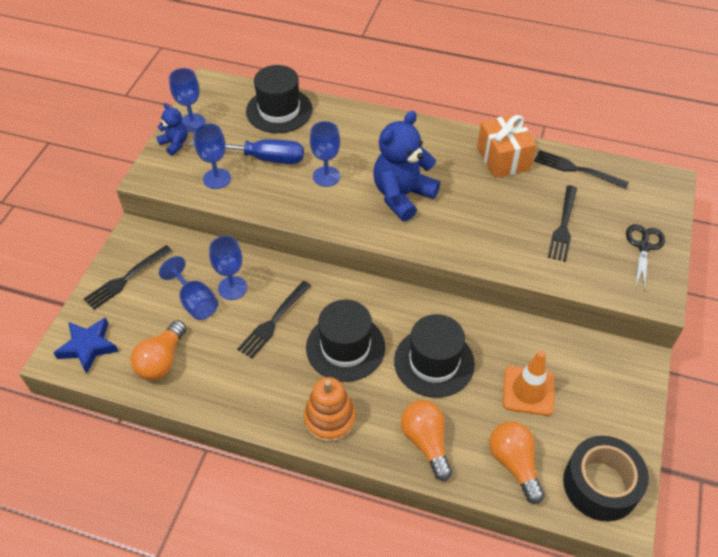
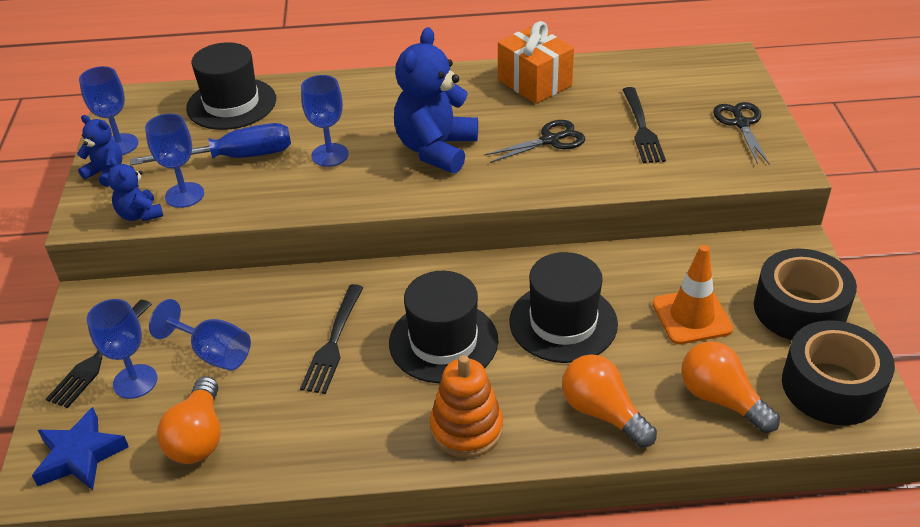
camera: 20 degrees left, 10 degrees down
(182, 185) = (140, 214): none -> blue teddy bear
(232, 288) = (258, 322): blue goblet -> blue goblet (135, 381)
(488, 214) = (550, 140): none -> black scissors
(577, 169) = (623, 72): black fork -> none
(612, 414) = (799, 309): none -> black tape

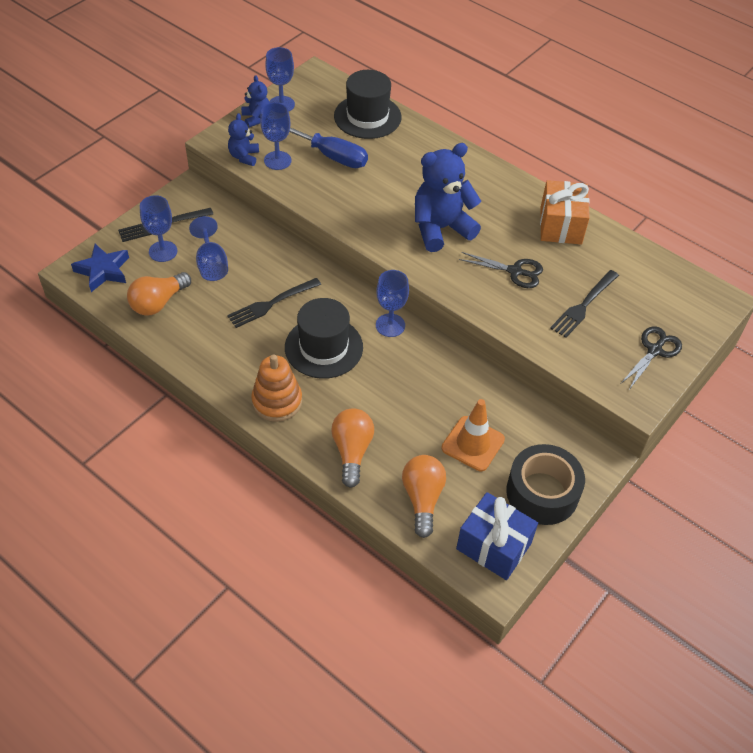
camera: 40 degrees right, 10 degrees up
(330, 155) = (379, 189): blue goblet -> blue goblet (390, 325)
(563, 322) = (398, 388): black hat -> none
(831, 386) = (493, 546): black tape -> blue gift

